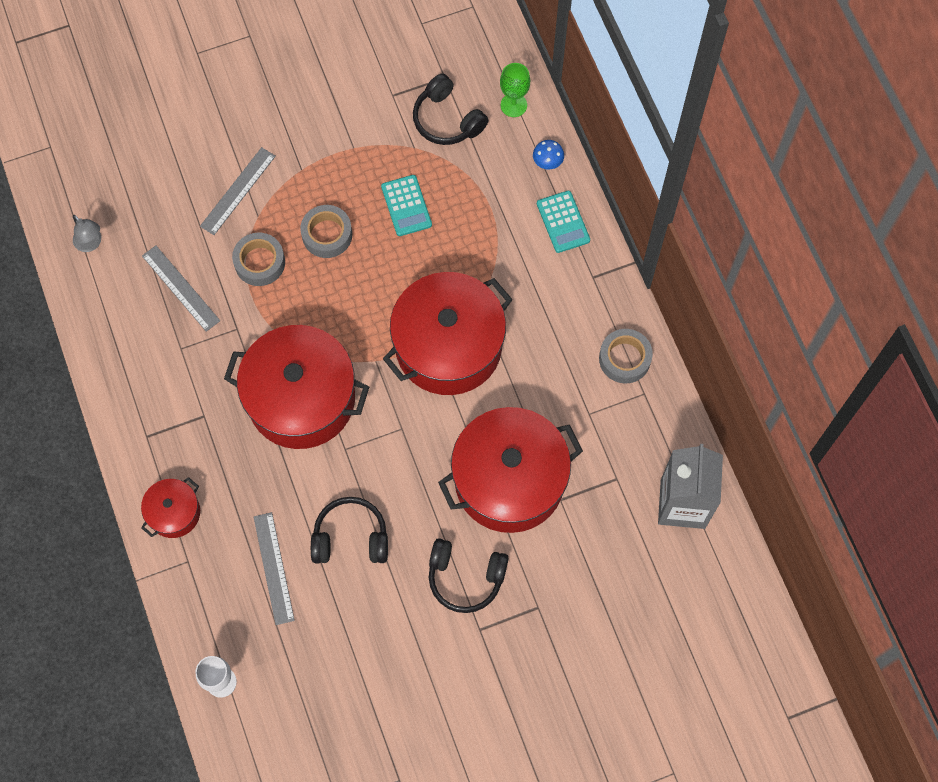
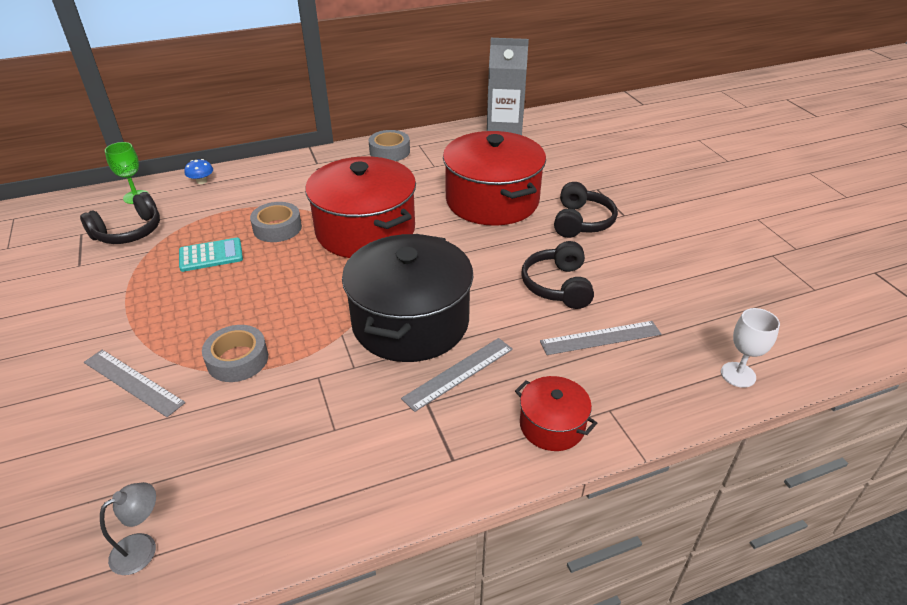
camera: 90 degrees left, 30 degrees down
(181, 288) = (249, 433): grey ruler -> grey ruler (458, 373)
(301, 399) = (410, 322): red pot -> black pot
(327, 235) = (222, 307): grey tape -> grey tape (277, 228)
(563, 222) = (262, 175): turquoise calculator -> none

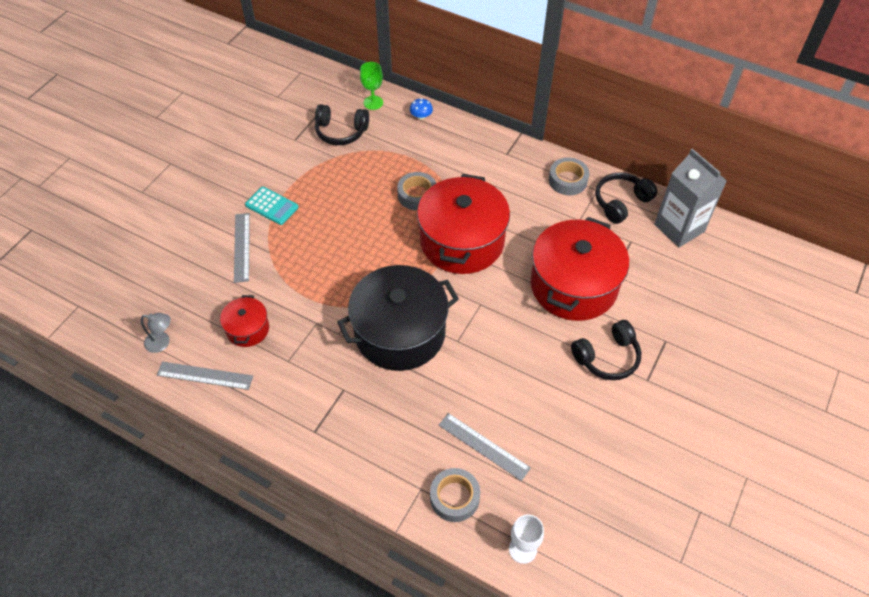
camera: 50 degrees right, 15 degrees up
(211, 255) = (360, 187): turquoise calculator -> turquoise calculator (271, 206)
(237, 359) = (295, 276): grey tape -> grey tape (454, 497)
(458, 373) = (380, 389): grey ruler -> grey ruler (205, 375)
(552, 425) = (381, 465): red pot -> red pot (248, 329)
(557, 286) = (514, 389): black headphones -> black headphones (621, 202)

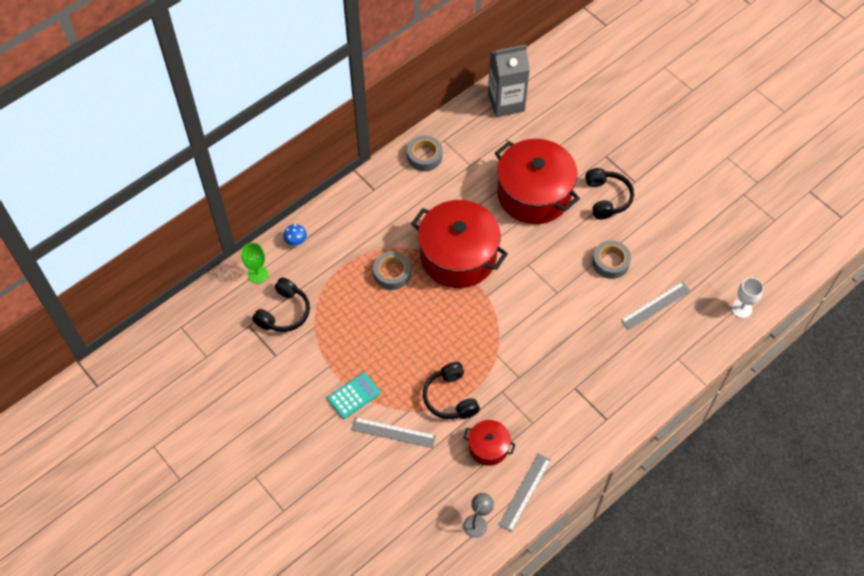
camera: 70 degrees left, 5 degrees up
(400, 333) = (534, 331): black pot -> none
(454, 497) = (691, 338): grey tape -> grey tape (610, 262)
(621, 202) = (464, 129): black headphones -> black headphones (450, 397)

